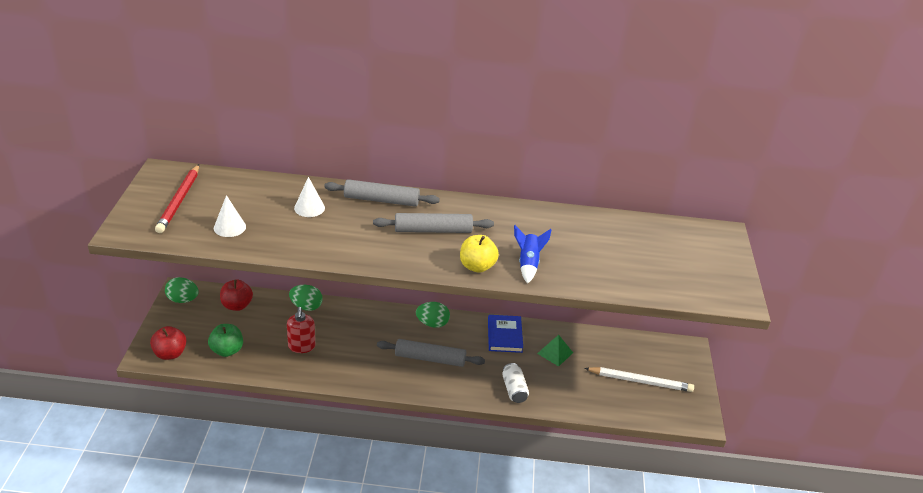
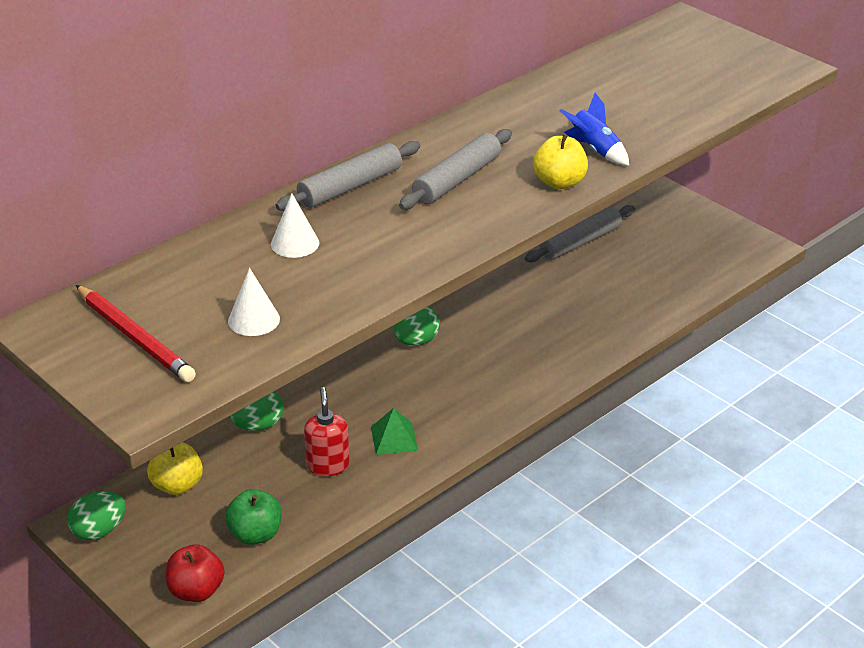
camera: 45 degrees left, 0 degrees up
(237, 305) = (177, 485): red apple -> yellow apple
(301, 346) = (328, 465): red soap dispenser -> red soap dispenser turned 135 degrees counterclockwise
(430, 358) = (472, 374): grey rolling pin -> grey rolling pin (580, 242)
(504, 335) = (501, 300): blue book -> none
(514, 389) = (591, 340): white can -> none
(555, 353) = (569, 281): green pyramid -> green pyramid (394, 438)
(640, 381) = (674, 251): white pencil -> none

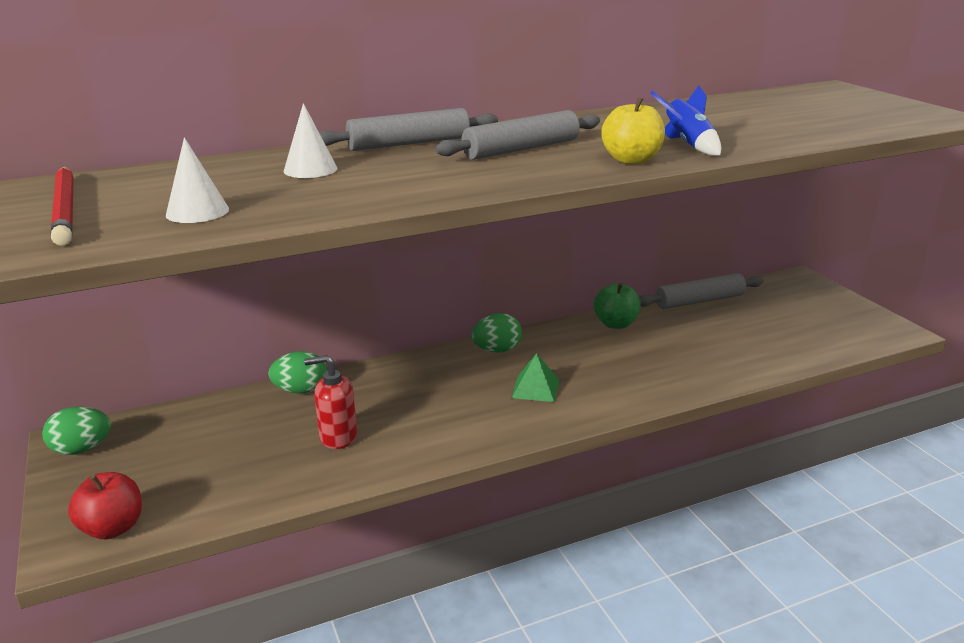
camera: 20 degrees right, 10 degrees down
(177, 485) = (186, 425): yellow apple -> none
(255, 534) = (217, 486): green apple -> green apple (615, 324)
(328, 465) = (338, 437): red soap dispenser -> red soap dispenser turned 105 degrees counterclockwise
(394, 438) = (420, 426): green pyramid -> green pyramid (535, 388)

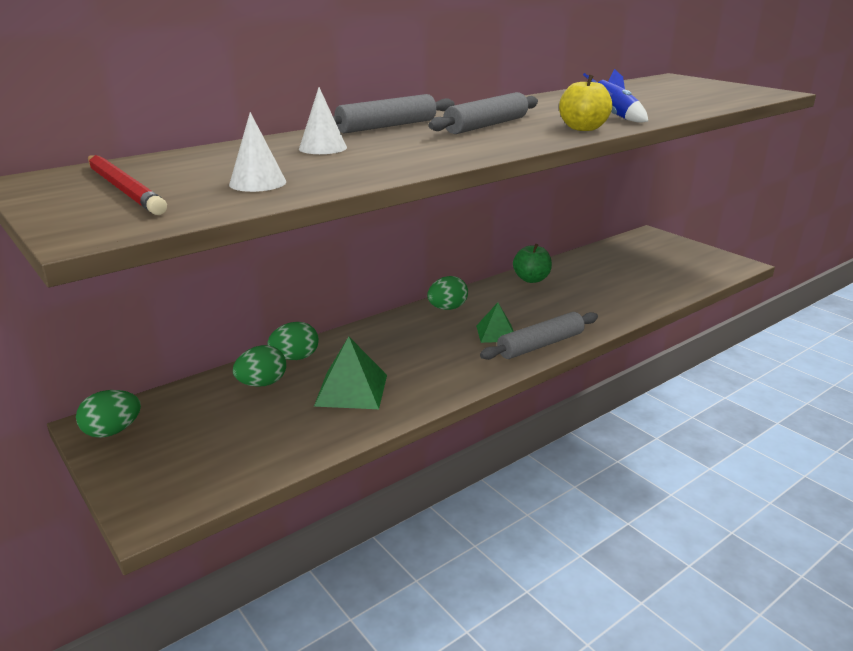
camera: 15 degrees left, 0 degrees up
(113, 528) = (186, 491): red apple -> none
(251, 416) = (262, 384): none -> green egg
(338, 437) = (351, 390): red soap dispenser -> green pyramid
(699, 301) = (585, 256): grey rolling pin -> grey rolling pin (540, 345)

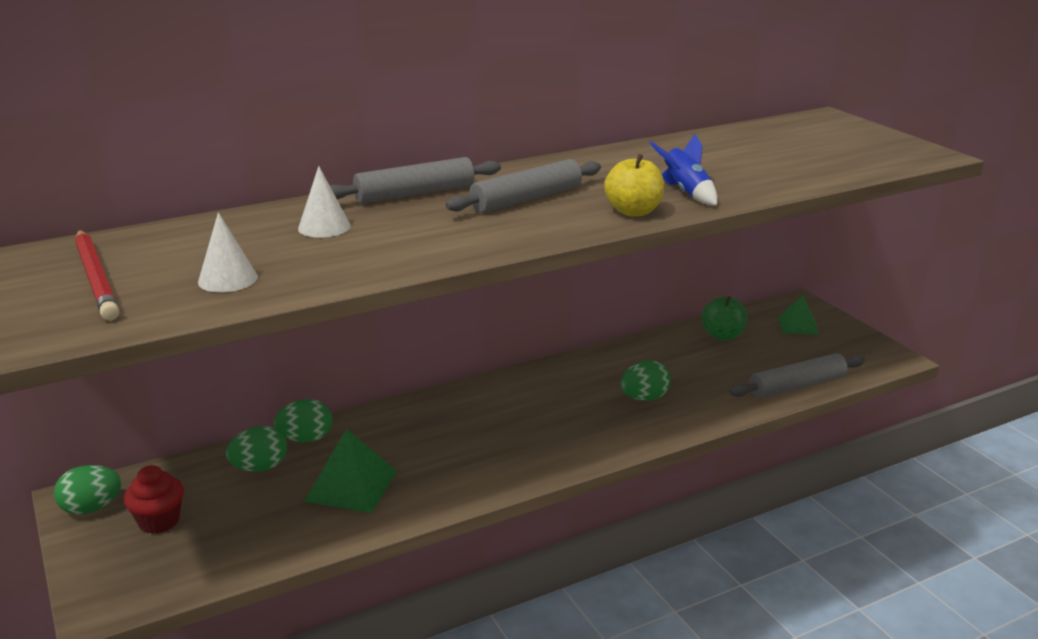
camera: 10 degrees right, 0 degrees up
(183, 435) = (159, 521): none -> red cupcake
(447, 308) = (500, 390): green egg -> green egg (644, 398)
(496, 333) = (542, 429): green pyramid -> green pyramid (798, 325)
(531, 279) = (618, 358): green apple -> green apple (722, 335)
(540, 345) = (587, 450): grey rolling pin -> grey rolling pin (797, 386)

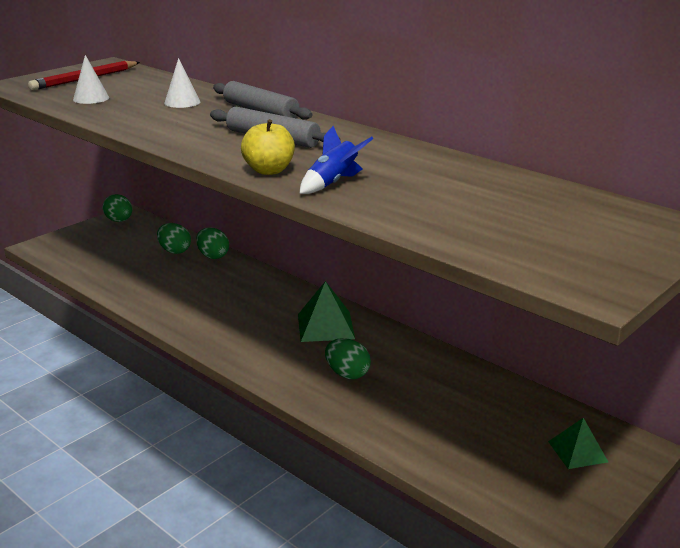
camera: 70 degrees right, 0 degrees up
(159, 521) = (112, 239): red cupcake -> none
(351, 485) = (166, 282): green pyramid -> green pyramid (325, 326)
(722, 335) = (505, 402): green apple -> none
(797, 386) = (431, 461): grey rolling pin -> none

